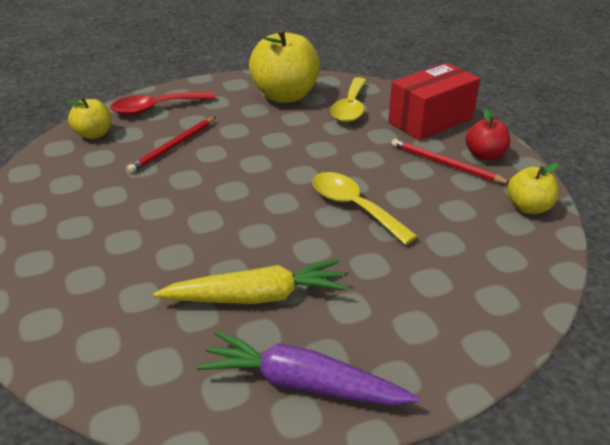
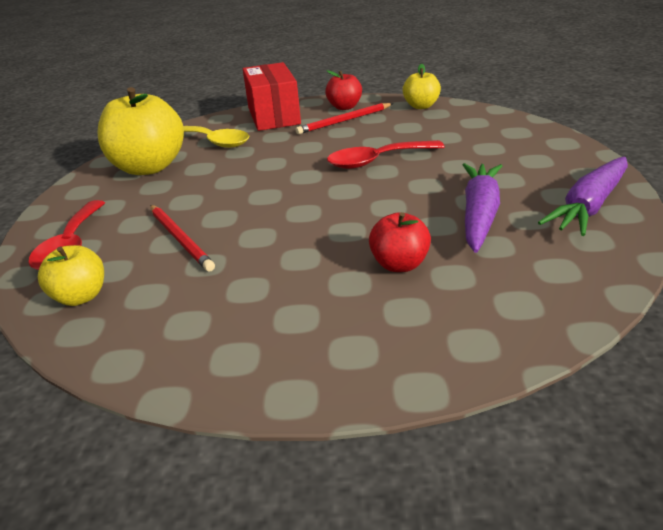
camera: 65 degrees left, 5 degrees down
(152, 262) = (400, 265): none -> red apple
(257, 296) = (479, 214): yellow carrot -> purple carrot
(353, 207) = (377, 161): yellow spoon -> red spoon

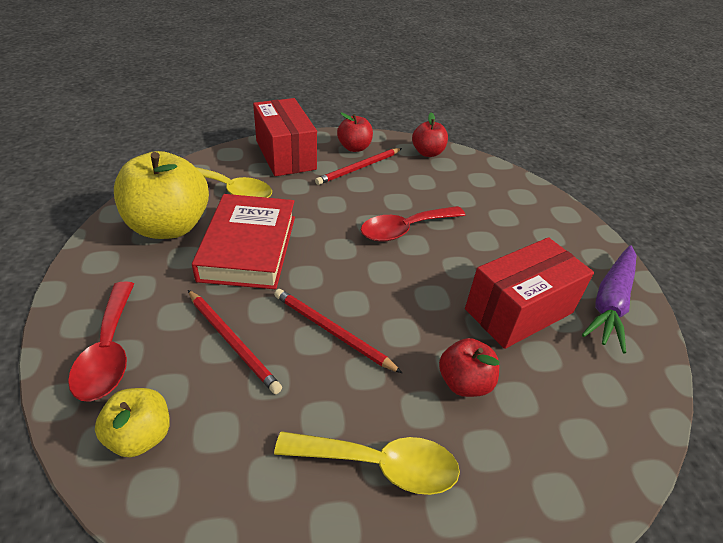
camera: 15 degrees left, 10 degrees up
(216, 178) = (248, 247): none -> red book
(277, 231) = (332, 331): none -> red pencil
(292, 319) = (379, 465): none -> yellow spoon
(421, 106) = (427, 153): yellow apple -> red apple
(479, 214) = (519, 311): purple carrot -> red box

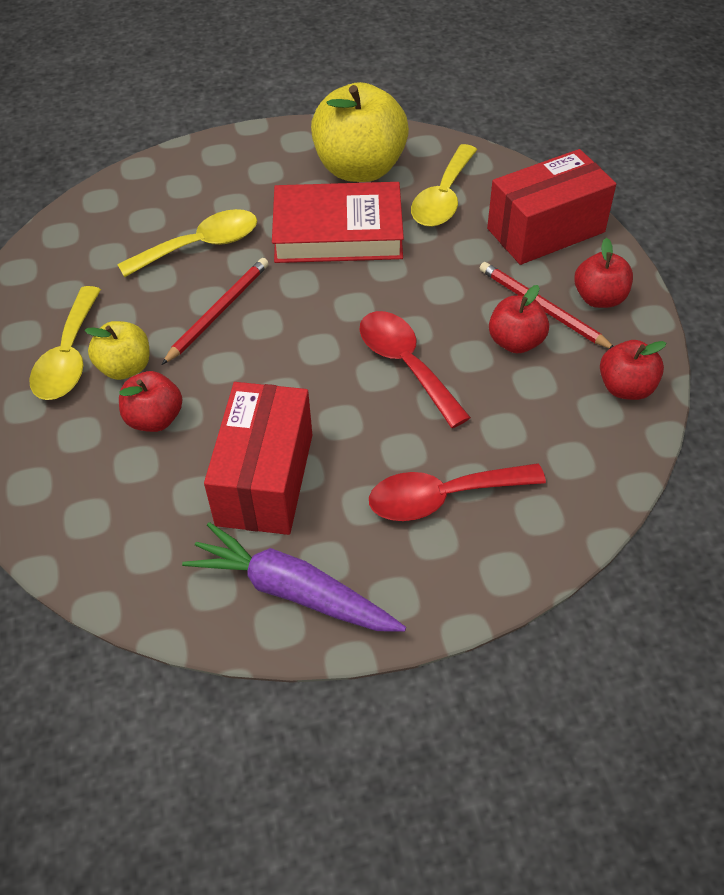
camera: 90 degrees right, 10 degrees up
(109, 351) = (186, 177): red spoon -> red spoon (443, 497)
(141, 436) = (104, 216): yellow apple -> yellow apple (125, 367)
(232, 342) = (201, 246): red pencil -> yellow spoon
(388, 182) = (515, 342): none -> red apple
(519, 311) = (265, 479): red box -> red box turned 45 degrees clockwise

